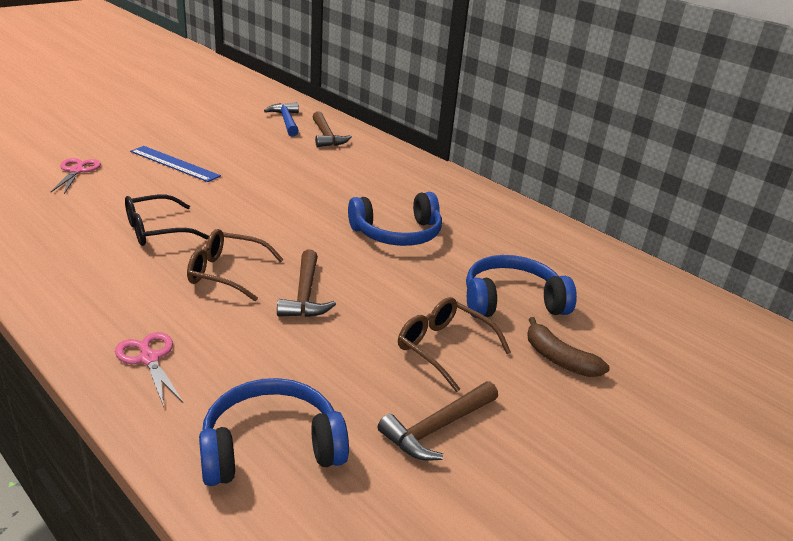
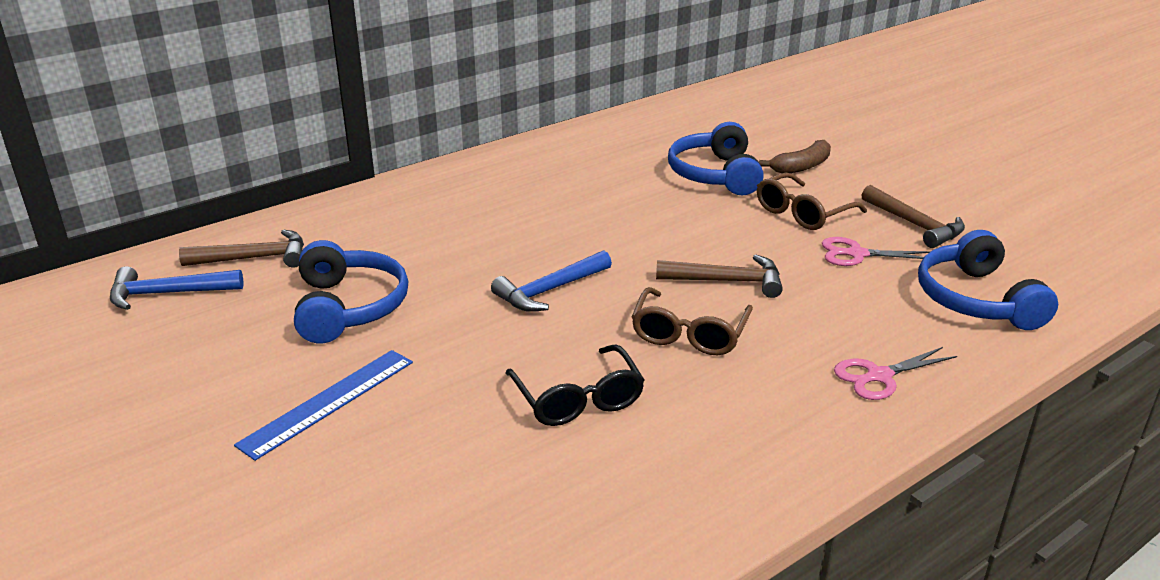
camera: 80 degrees left, 0 degrees up
(77, 171) = (335, 519): pink scissors -> pink scissors (857, 254)
(289, 221) = (549, 291): none -> blue hammer
(397, 233) = (581, 221): blue headphones -> blue headphones (348, 307)

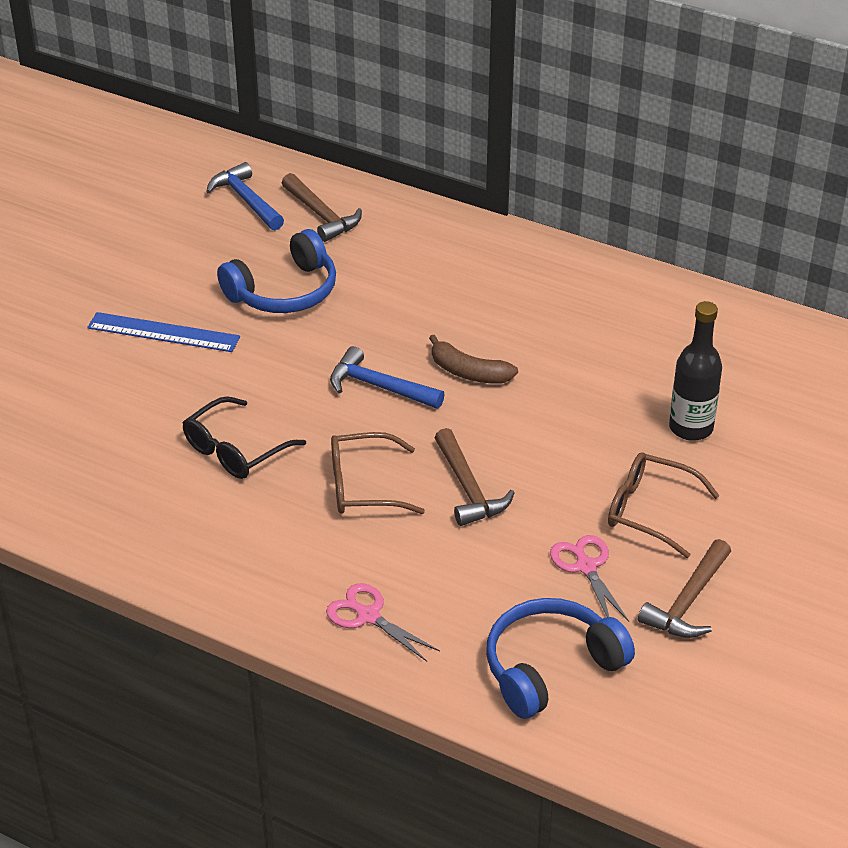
camera: 65 degrees right, 10 degrees up
(715, 175) = (691, 428): blue headphones -> black bottle
(801, 166) = (768, 488): brown banana -> brown banana (468, 372)

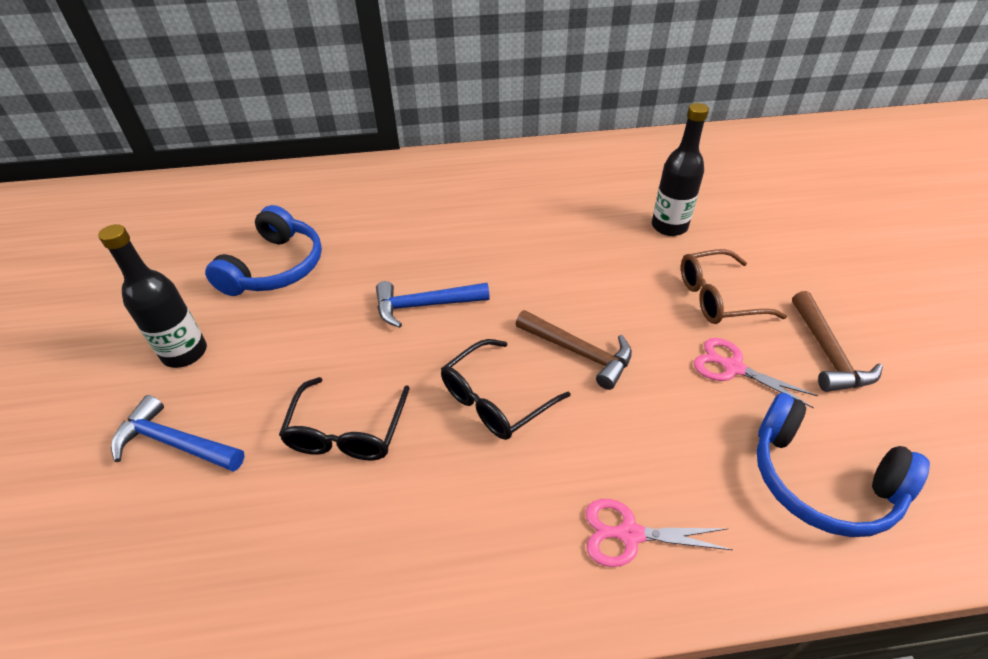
camera: 35 degrees left, 5 degrees up
(163, 332) = (185, 353): blue ruler -> black bottle
(246, 200) = (184, 213): blue hammer -> blue hammer (174, 443)
(322, 215) = (260, 200): brown hammer -> none
(363, 486) = (495, 399): brown glasses -> black glasses
(468, 372) = (482, 261): brown banana -> none
(550, 668) = (820, 480): blue headphones -> blue headphones turned 75 degrees counterclockwise

